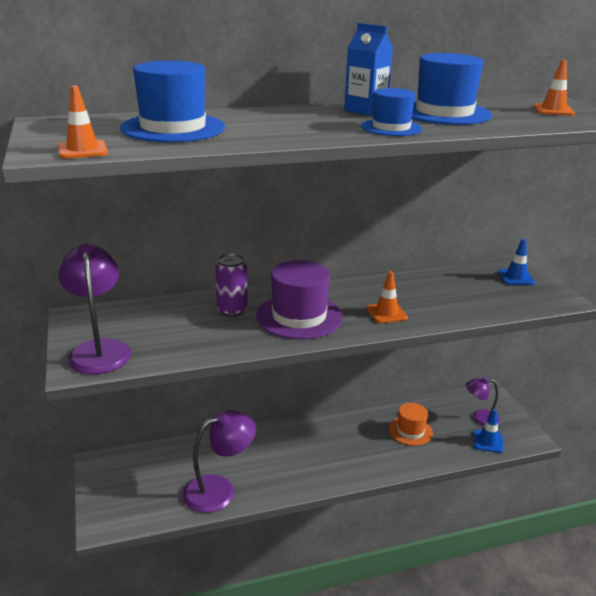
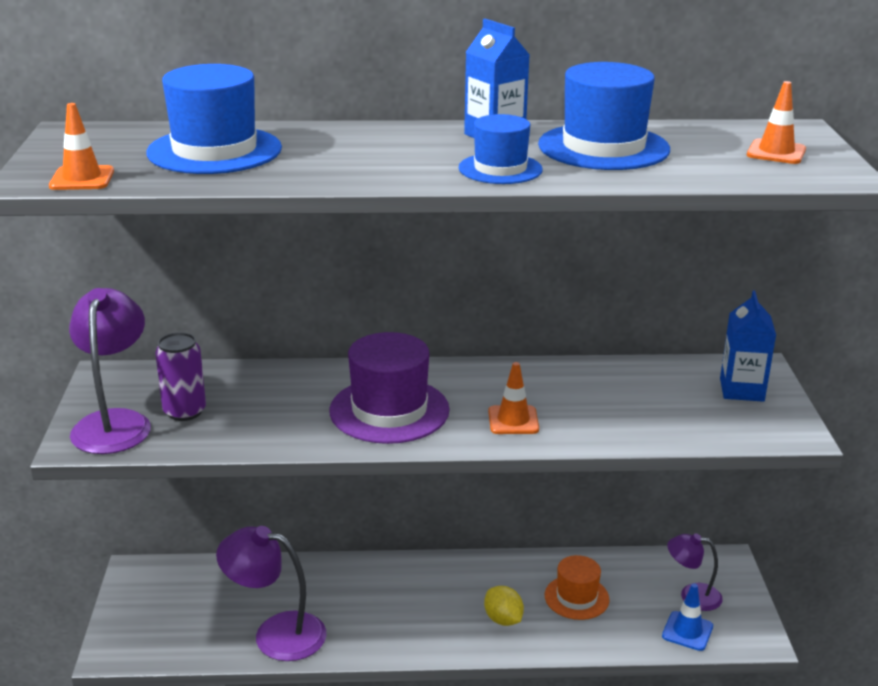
camera: 15 degrees right, 0 degrees up
(219, 490) = (276, 633): purple lamp -> purple lamp turned 150 degrees counterclockwise
(232, 310) = (305, 391): purple can -> purple can (184, 411)
(370, 453) = (503, 619): none -> yellow lemon
(516, 277) = (741, 390): blue traffic cone -> blue carton

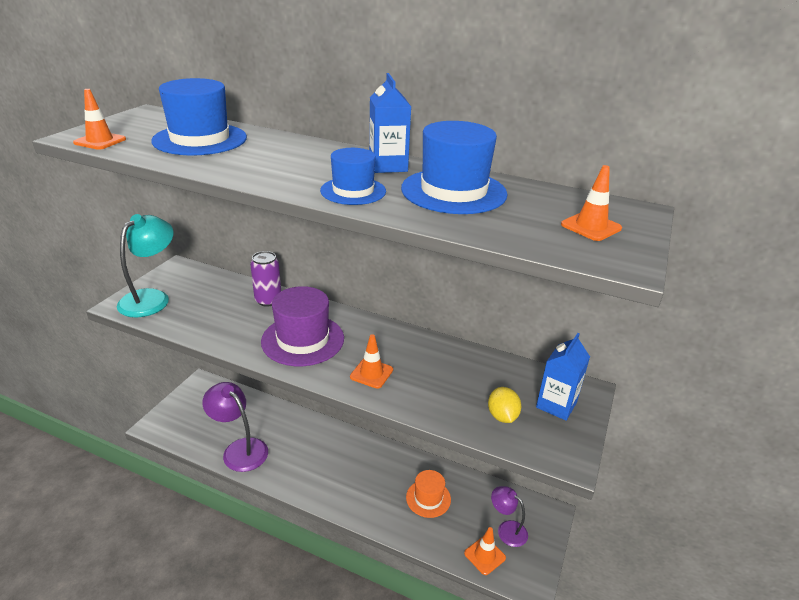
camera: 25 degrees right, 5 degrees up
(114, 422) = (151, 298): purple lamp -> turquoise lamp
(184, 411) = (192, 303): purple can -> purple can (268, 300)
(503, 619) = (371, 494): yellow lemon -> yellow lemon (502, 416)
(687, 631) = (484, 555): blue traffic cone -> orange traffic cone

